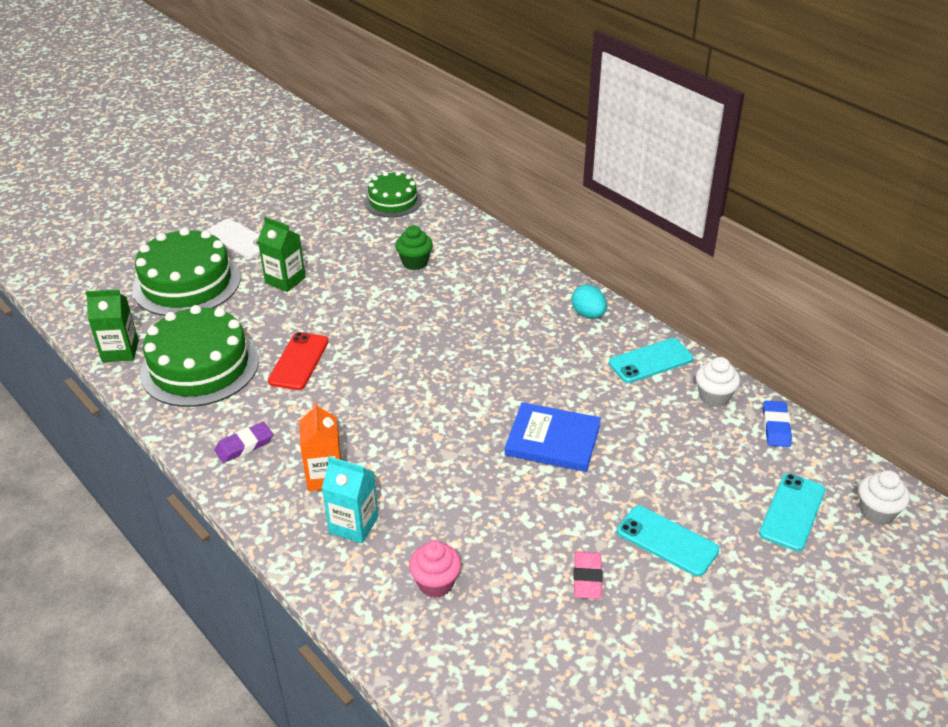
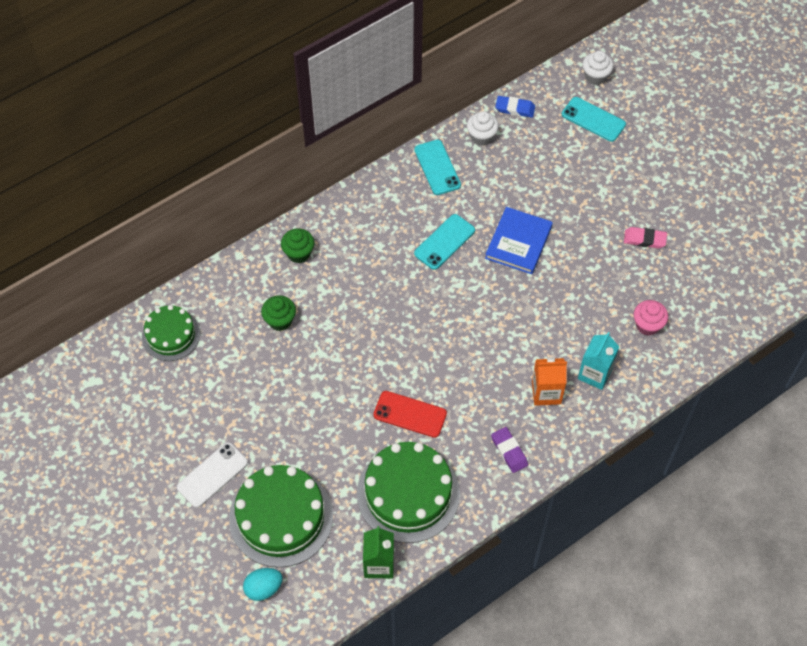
camera: 85 degrees left, 20 degrees up
(285, 280) = (290, 429): green carton -> none
(501, 267) = (298, 253): none -> green cupcake
(588, 314) = (374, 199): turquoise egg -> turquoise egg (263, 588)
(667, 541) = (615, 191): turquoise phone -> turquoise phone (444, 242)

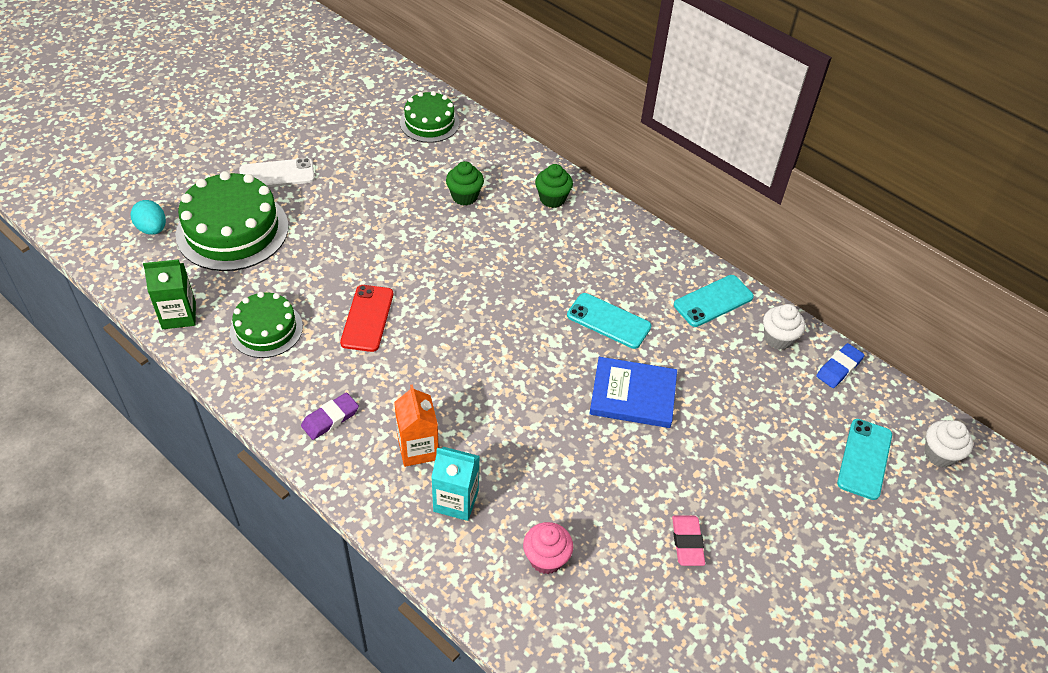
camera: 75 degrees right, 10 degrees down
(212, 475) = (277, 174): white phone -> white phone turned 45 degrees counterclockwise
(408, 493) = (266, 329): green cake -> green cake, size x0.60
(515, 108) = (839, 368): blue eraser -> blue eraser turned 45 degrees clockwise

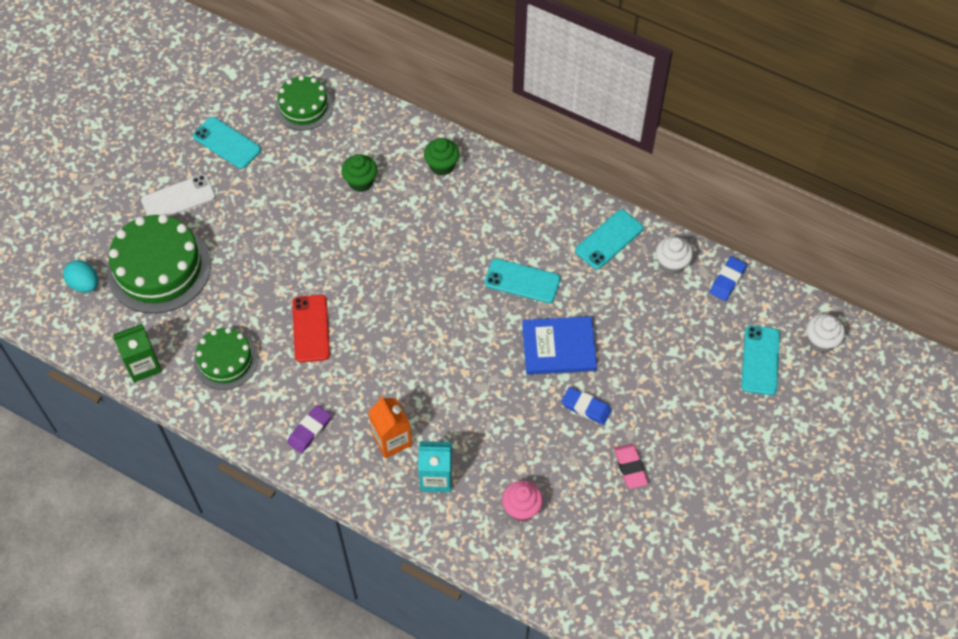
camera: 10 degrees left, 10 degrees up
(343, 138) = (226, 143): none -> turquoise phone
(649, 464) = (586, 407): none -> blue eraser

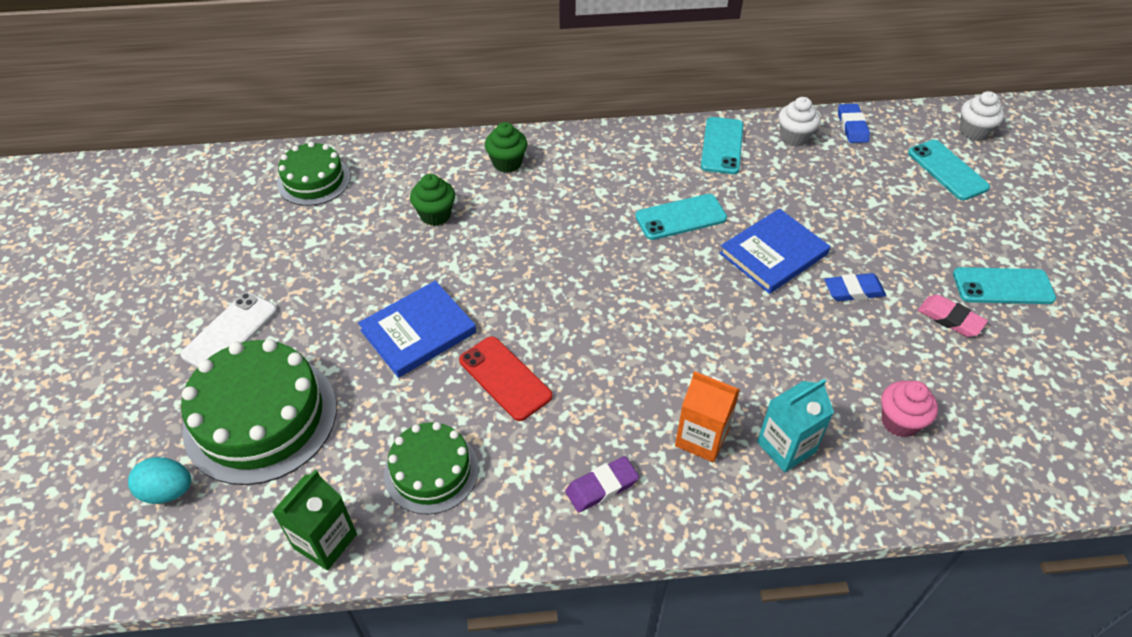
camera: 35 degrees left, 10 degrees down
(226, 143) = (249, 252): turquoise phone -> turquoise phone (1003, 286)
(285, 264) = (418, 331): none -> blue book
(310, 430) = (601, 487): purple eraser -> purple eraser turned 60 degrees clockwise

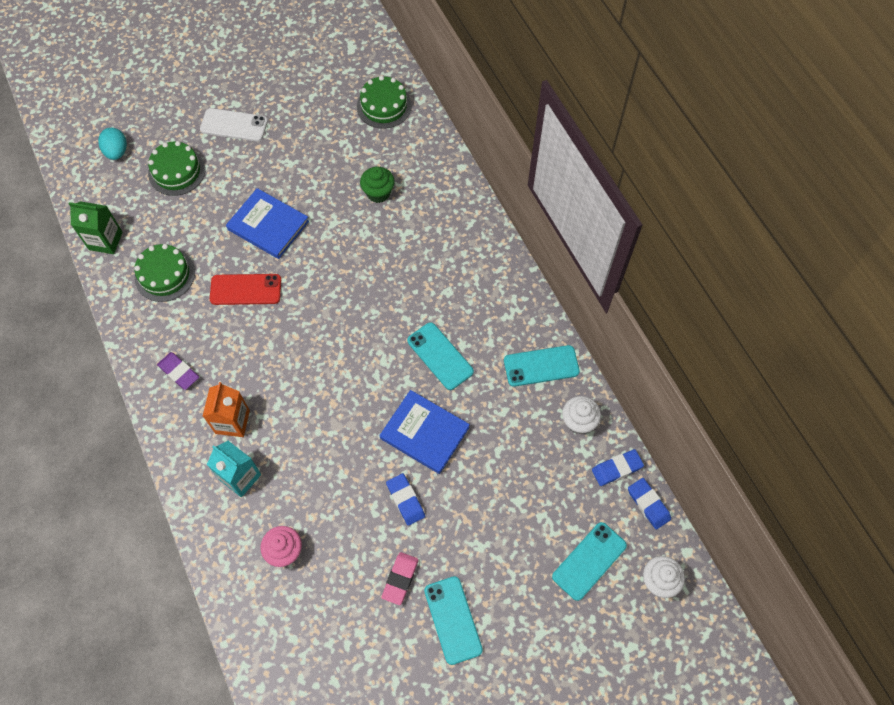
camera: 70 degrees right, 15 degrees up
(261, 418) = (177, 171): green cake -> green cake, size x0.60
(505, 378) = (246, 289): red phone -> red phone turned 60 degrees clockwise
(507, 163) = (453, 218): green cupcake -> none
(894, 117) = (648, 504): none -> blue eraser

